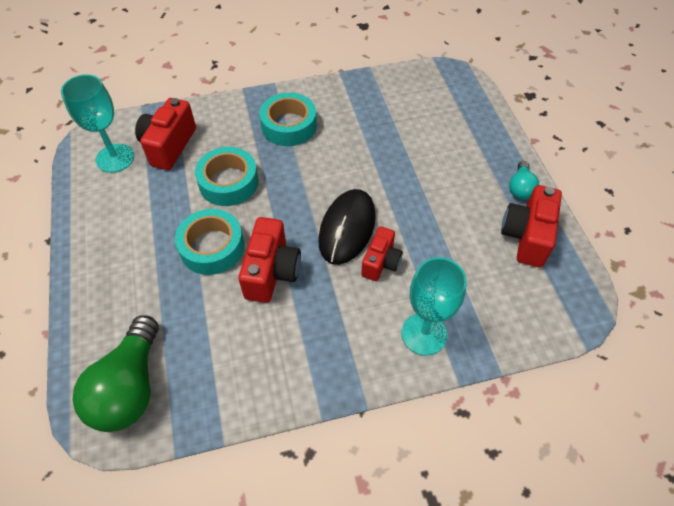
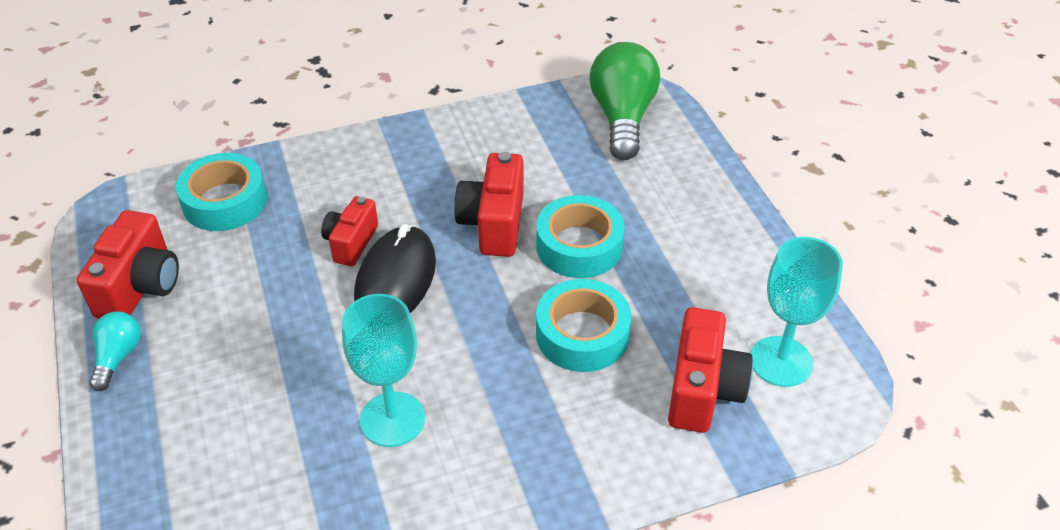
camera: 175 degrees right, 10 degrees down
(289, 126) = (502, 446): turquoise tape -> turquoise tape (225, 201)
(424, 334) = (308, 176): turquoise goblet -> turquoise goblet (392, 419)

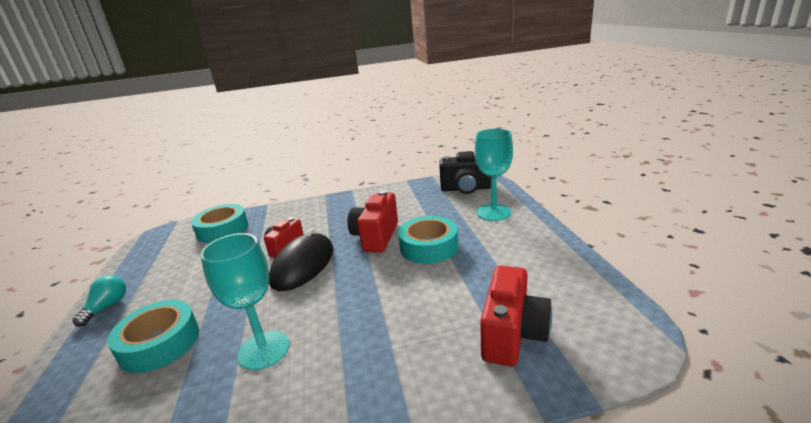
camera: 10 degrees right, 20 degrees down
(140, 287) = (148, 270): red camera -> none
(582, 334) = (421, 296): turquoise tape -> turquoise tape (160, 343)
(622, 117) = (466, 189): green light bulb -> black camera
(781, 361) = (578, 315): turquoise goblet -> turquoise goblet (493, 212)

